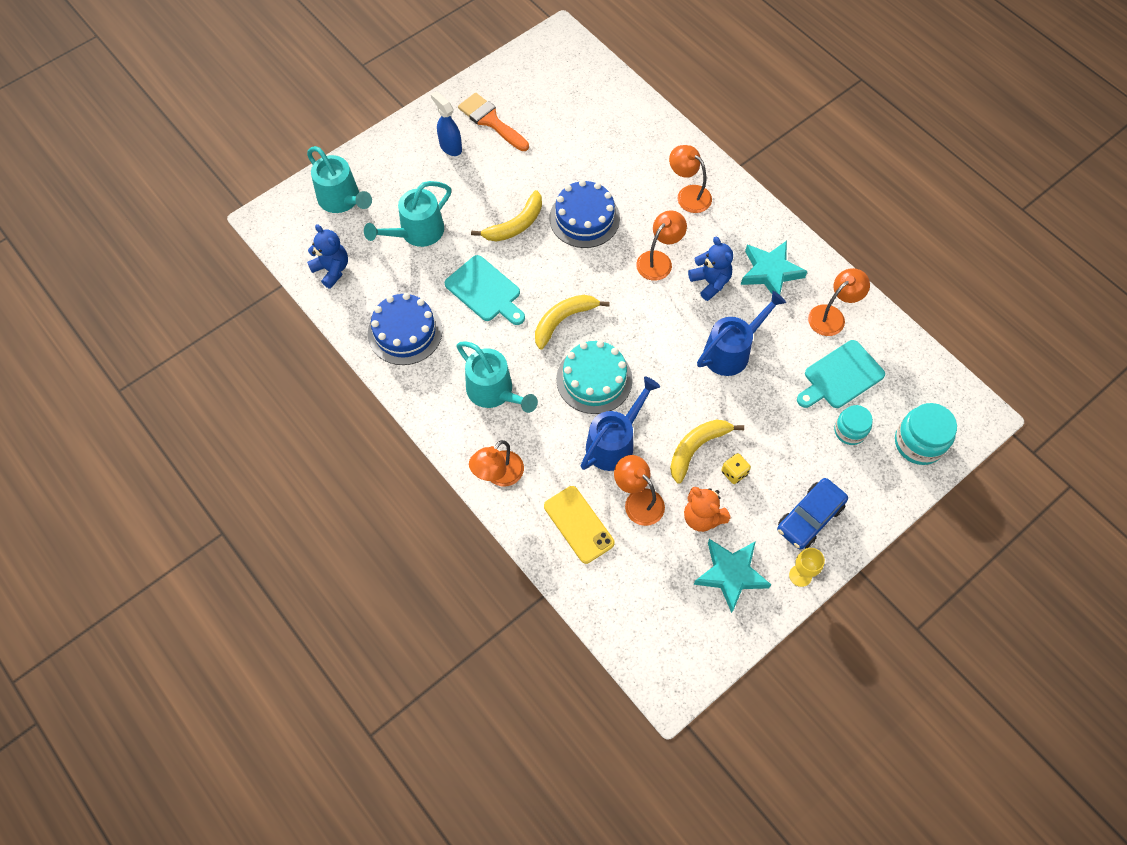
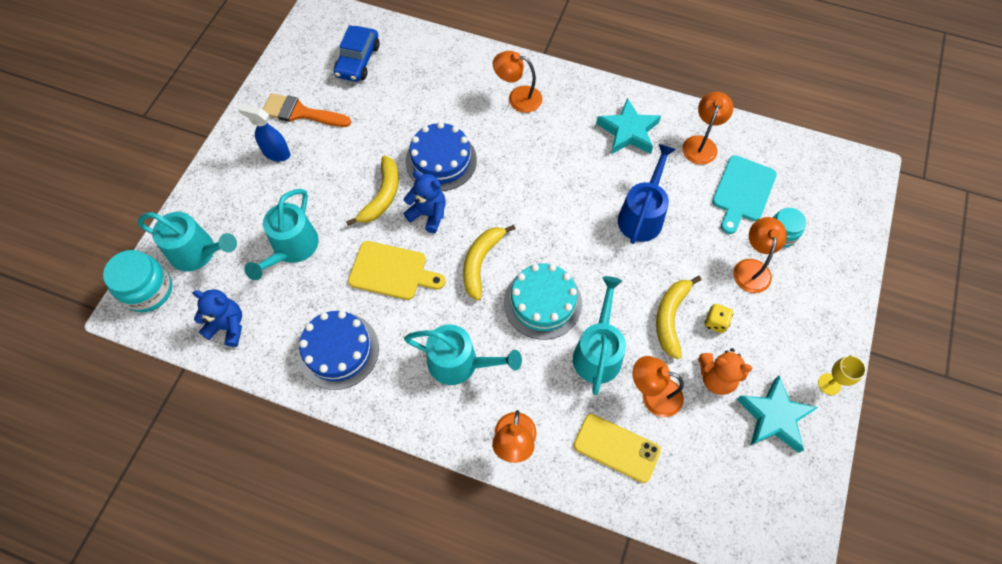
camera: 30 degrees left, 0 degrees up
(485, 291) = (392, 271): turquoise cutting board -> yellow cutting board
(614, 442) = (598, 351): blue watering can -> turquoise watering can
(659, 260) = (529, 166): orange lamp -> orange lamp (752, 268)
(710, 282) = (585, 164): blue teddy bear -> blue teddy bear (428, 214)
(810, 518) = (801, 327): blue car -> blue car (358, 61)
(918, 443) = (839, 216): turquoise jar -> turquoise jar (148, 290)

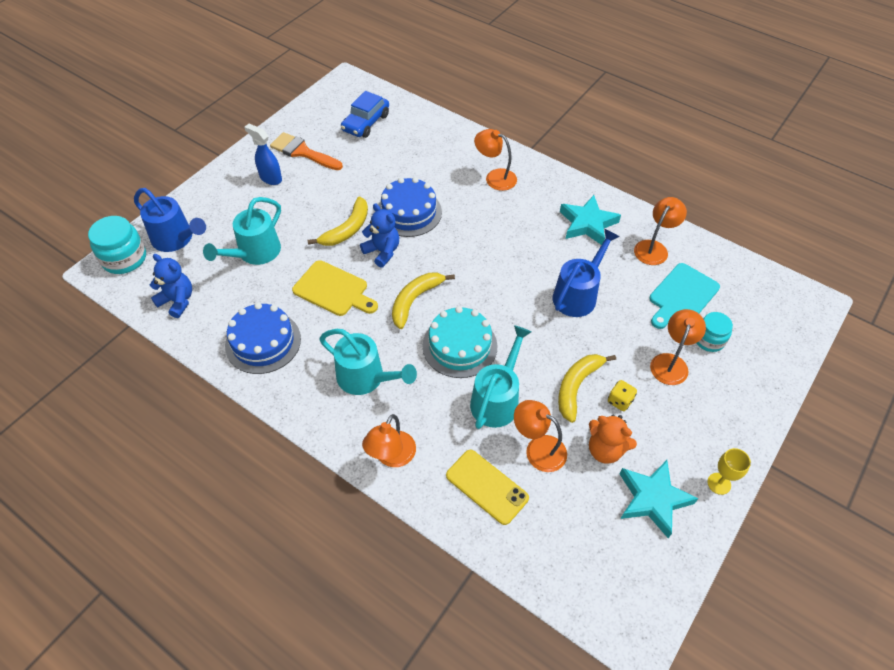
camera: 15 degrees right, 10 degrees down
(199, 253) = (177, 239): turquoise watering can -> blue watering can

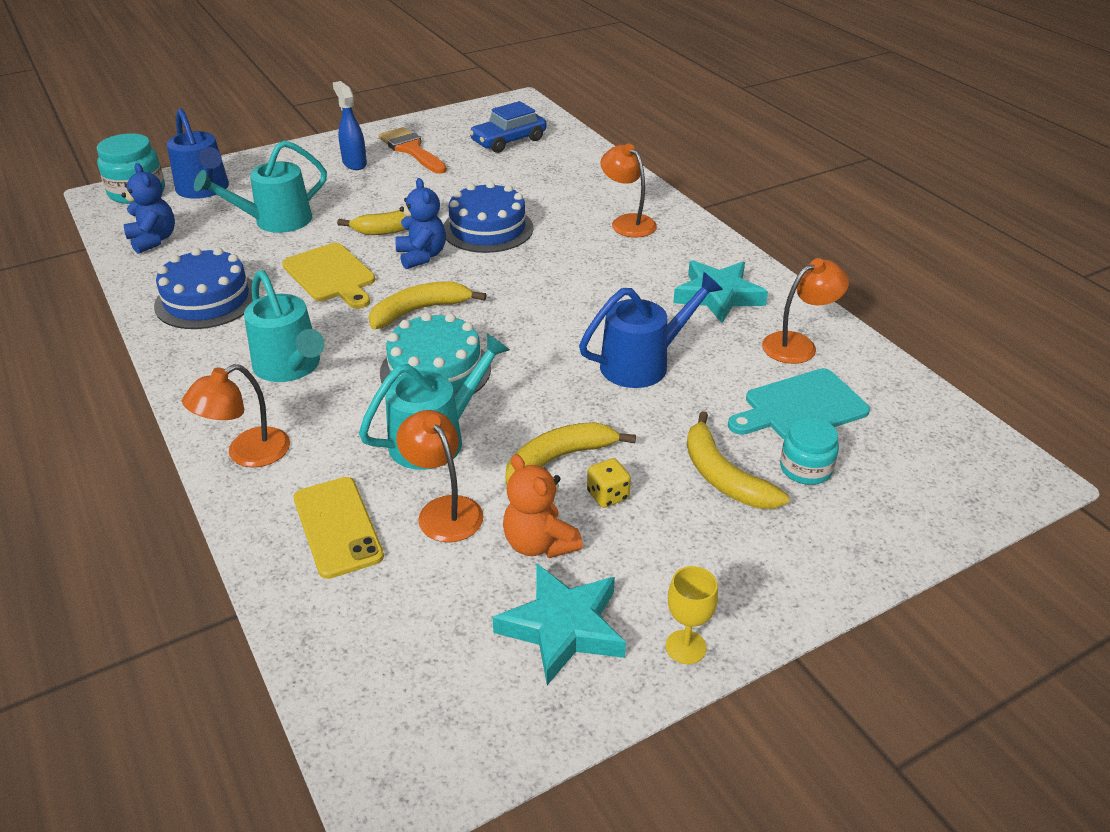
camera: 25 degrees right, 15 degrees down
(671, 362) = (723, 476): orange lamp -> yellow banana

